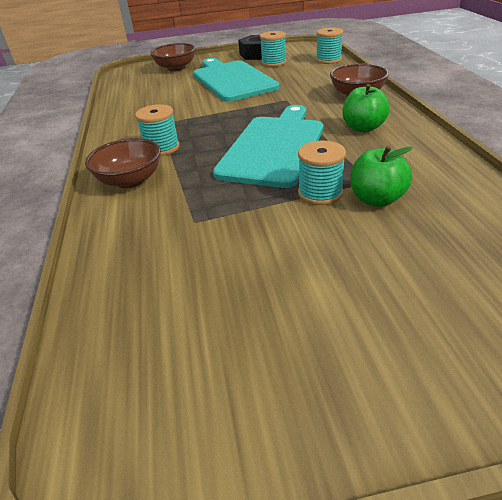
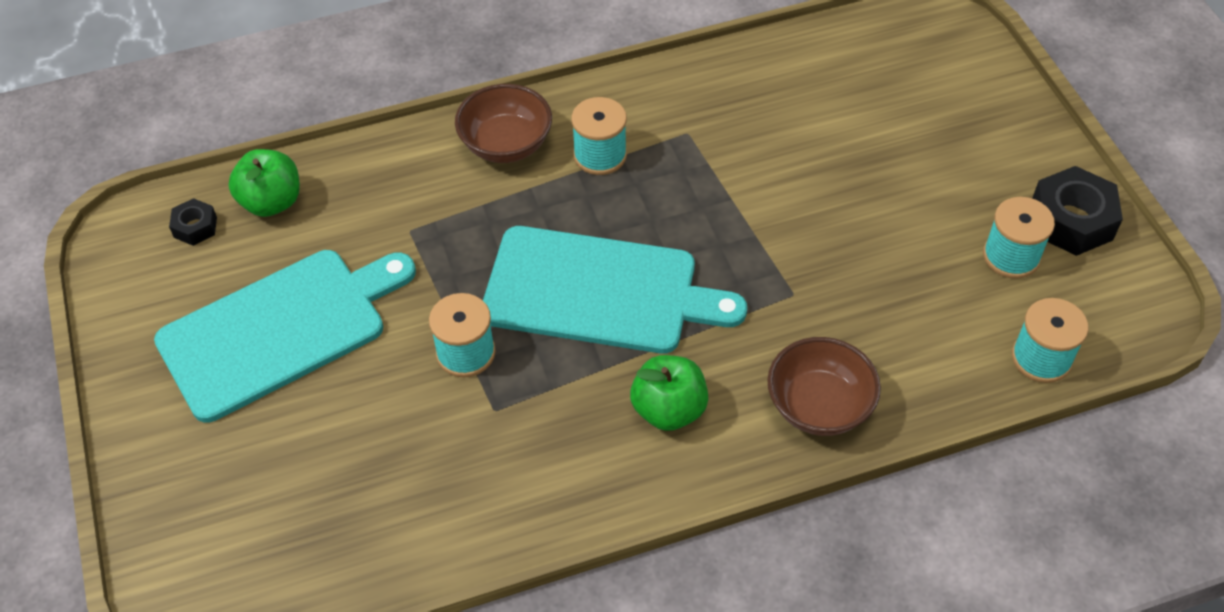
camera: 80 degrees right, 15 degrees up
(126, 376) = (195, 227): none -> black nut
(176, 68) = (962, 94): brown bowl -> none
(232, 80) = (896, 198): turquoise cutting board -> turquoise cutting board (279, 330)
(376, 199) = (447, 415): green apple -> green apple (271, 202)

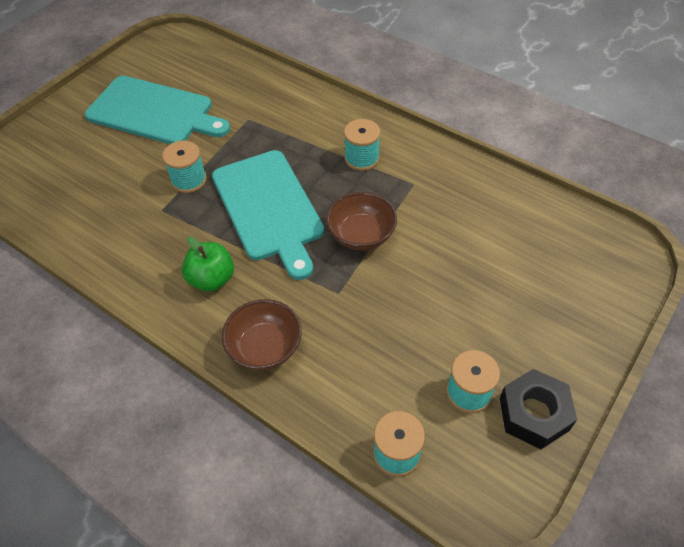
camera: 55 degrees right, 0 degrees up
(195, 227) = (191, 54): black nut -> none
(271, 202) = (225, 67): green apple -> none
(506, 144) = (334, 121): brown bowl -> brown bowl (361, 235)

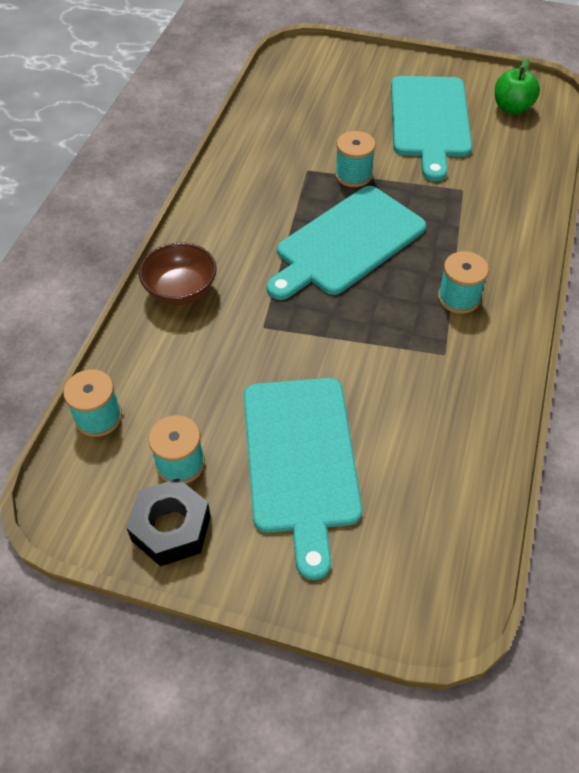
camera: 70 degrees right, 0 degrees up
(212, 279) = (242, 230): green apple -> green apple (512, 108)
(361, 235) = (345, 326): brown bowl -> none
(487, 302) = (300, 459): none -> turquoise cutting board

